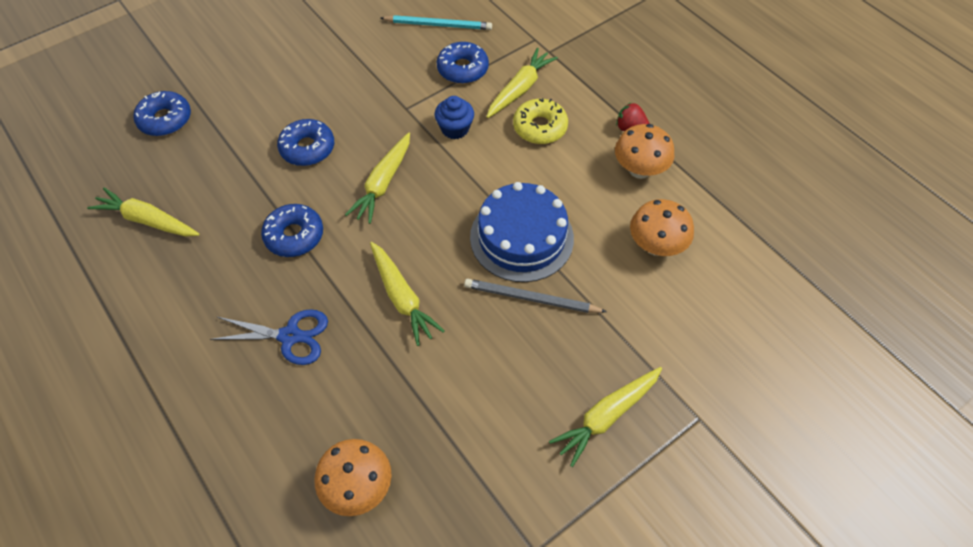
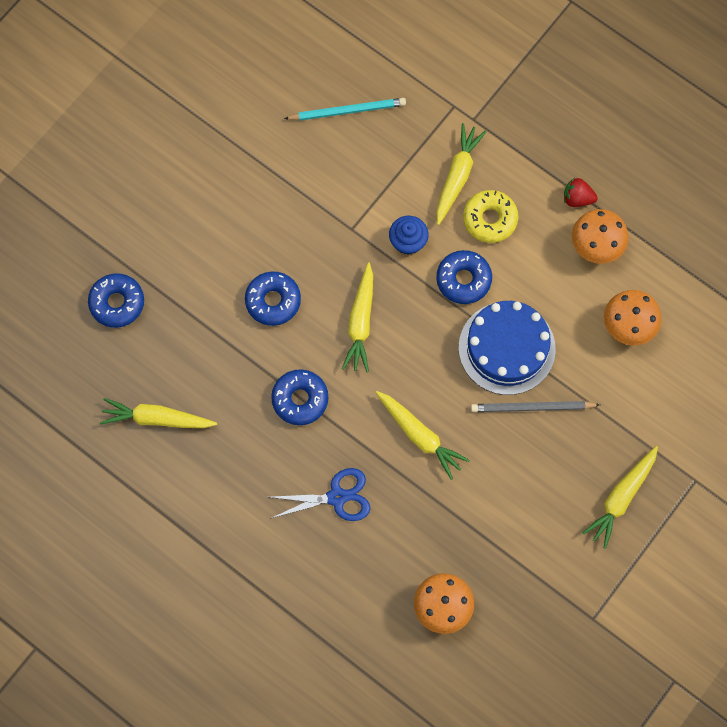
camera: 15 degrees left, 15 degrees up
(462, 69) = (392, 164): blue donut -> blue donut (463, 280)

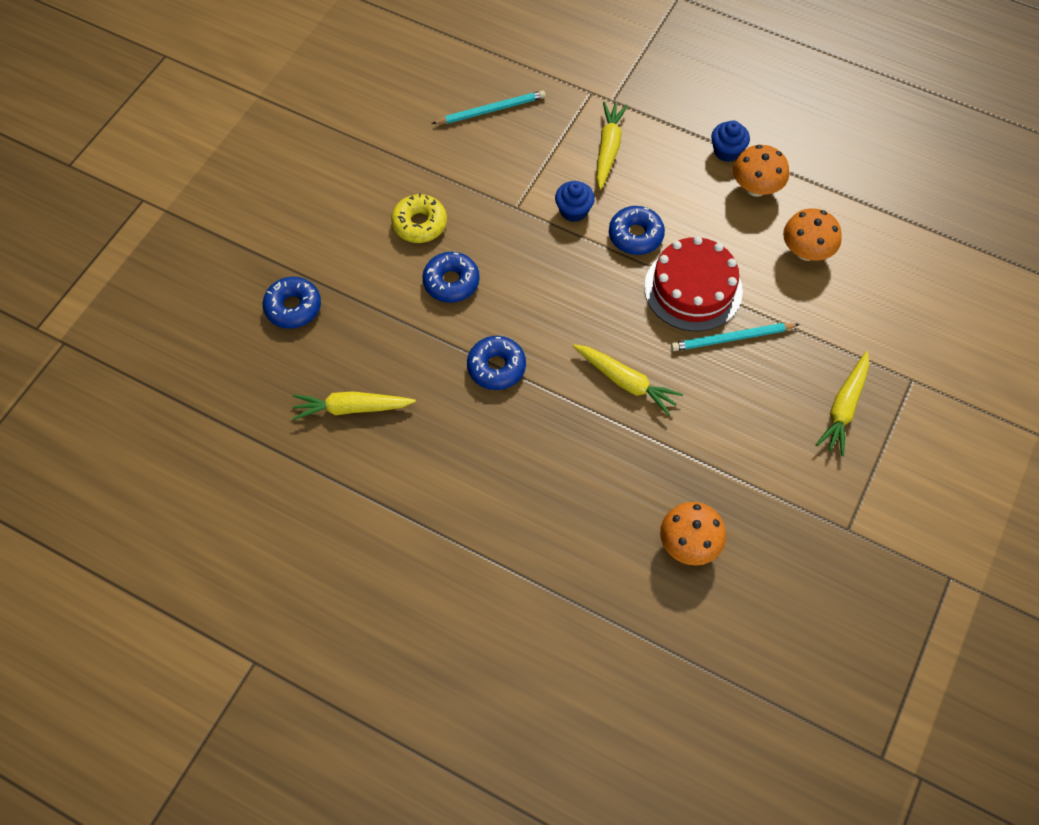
camera: 10 degrees left, 10 degrees down
(337, 497) = (553, 453): blue scissors -> none
(361, 322) = (543, 288): yellow carrot -> none
(490, 219) = (648, 180): yellow donut -> yellow donut (419, 224)
(506, 348) = (693, 289): blue cake -> red cake
(532, 407) = (732, 338): grey pencil -> turquoise pencil
(577, 198) = (727, 151): red strawberry -> blue cupcake

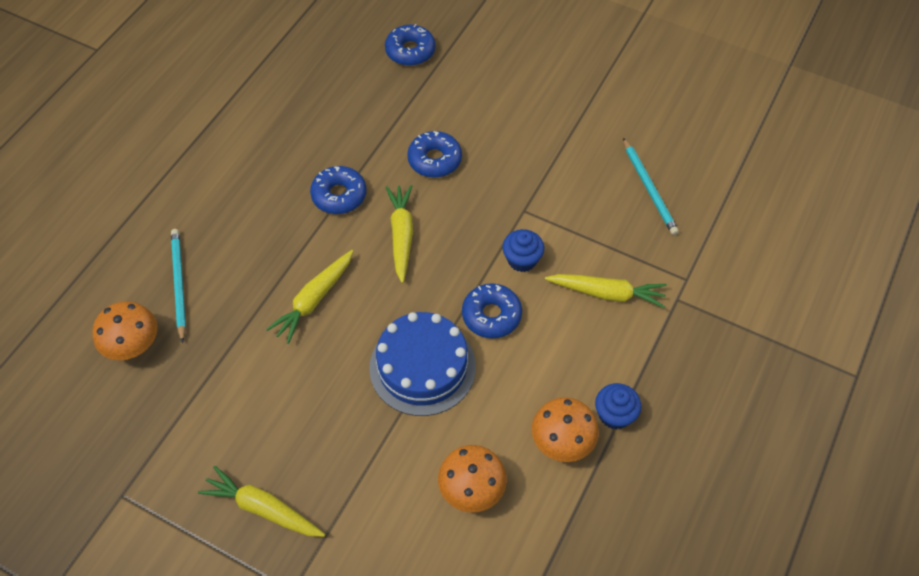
camera: 90 degrees right, 5 degrees down
(351, 408) = (306, 94): yellow carrot -> yellow carrot (401, 235)
(419, 224) = (501, 134): yellow donut -> none
(693, 289) = (422, 367): red cake -> blue cake
(732, 338) = (358, 401): turquoise pencil -> turquoise pencil (179, 284)

